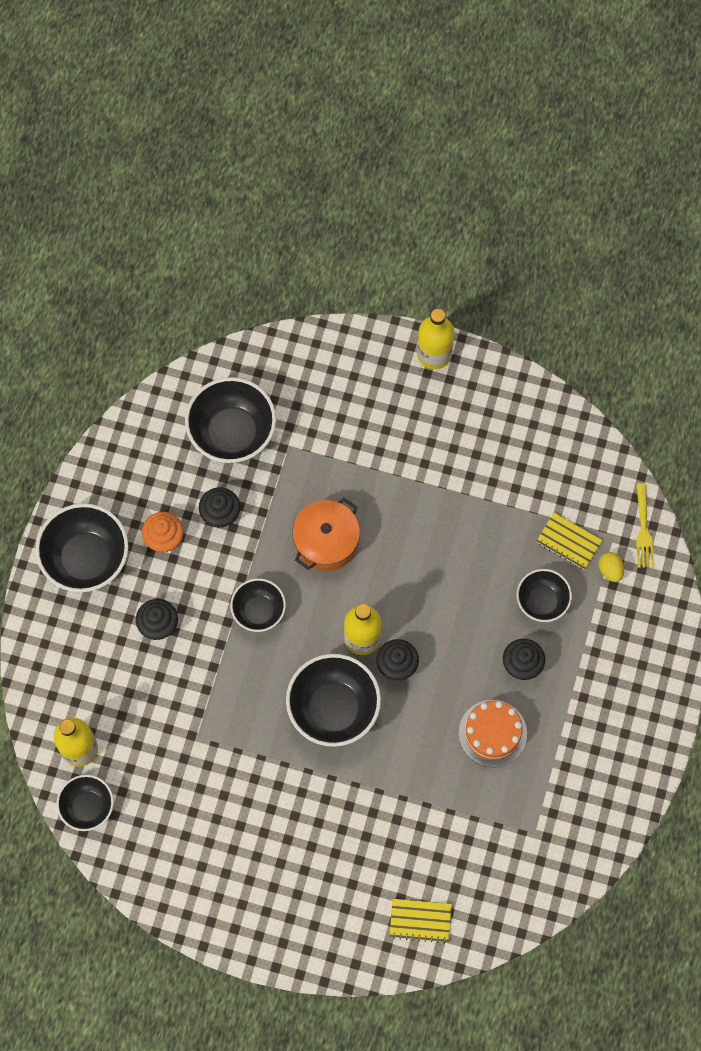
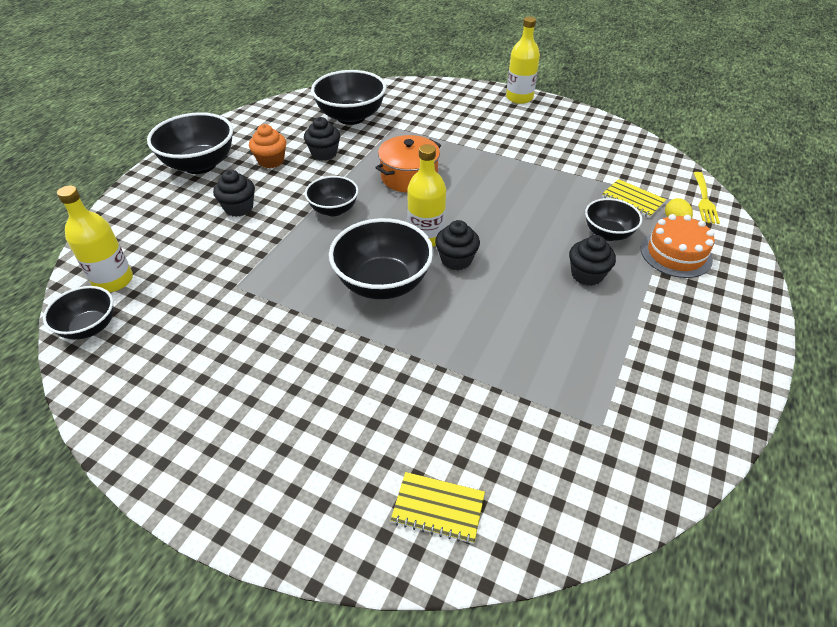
camera: 10 degrees right, 25 degrees down
(492, 733) = (552, 324): orange cake -> orange cake (676, 254)

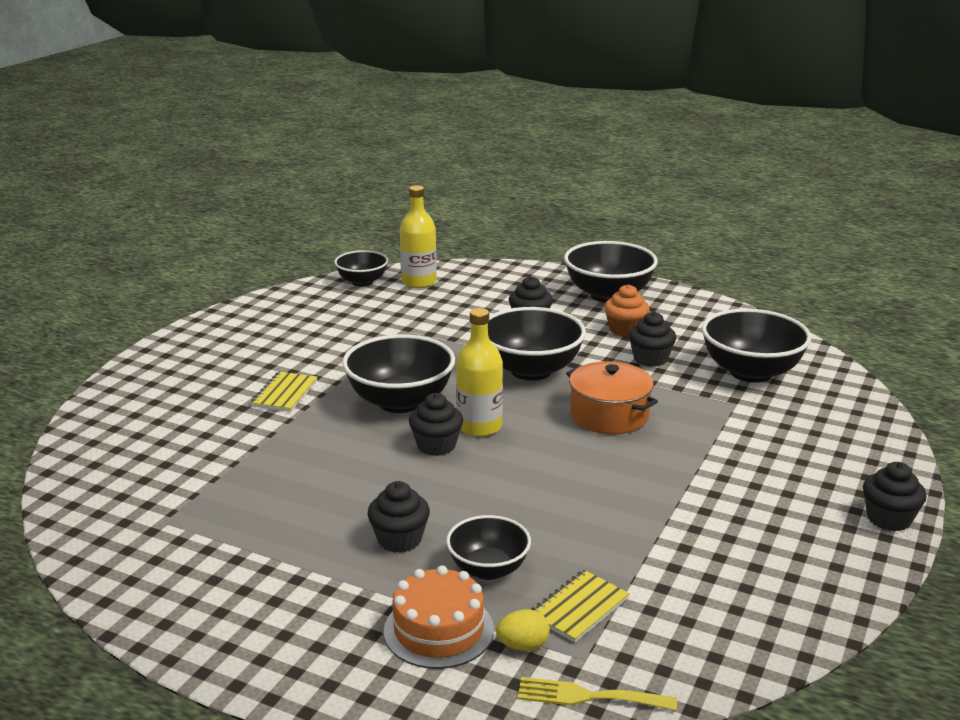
camera: 90 degrees right, 20 degrees down
(334, 209) = (531, 370): black bowl -> black bowl, size x1.68
(438, 508) = (122, 430): yellow notebook -> yellow notebook (284, 393)
(519, 98) = (888, 519): yellow bottle -> black cupcake

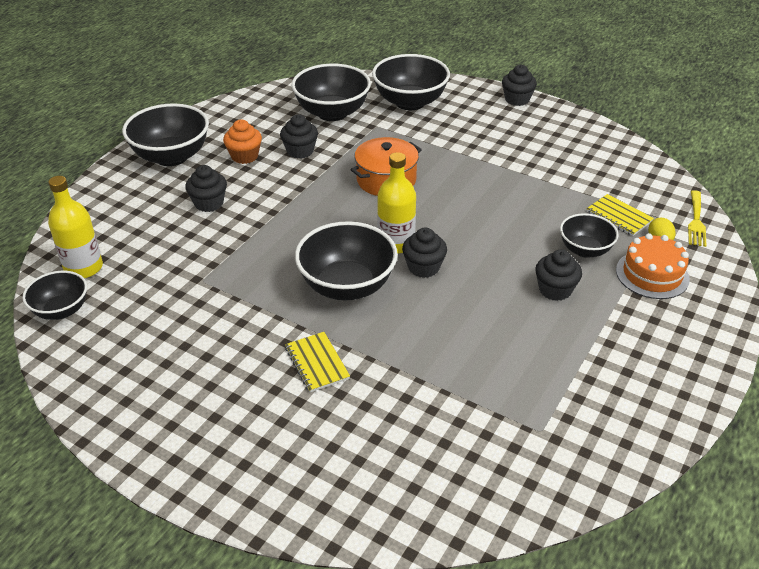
camera: 85 degrees left, 15 degrees up
(284, 393) = (317, 363): yellow notebook -> yellow notebook turned 45 degrees clockwise
(531, 370) = (305, 210): black bowl -> black bowl (410, 102)

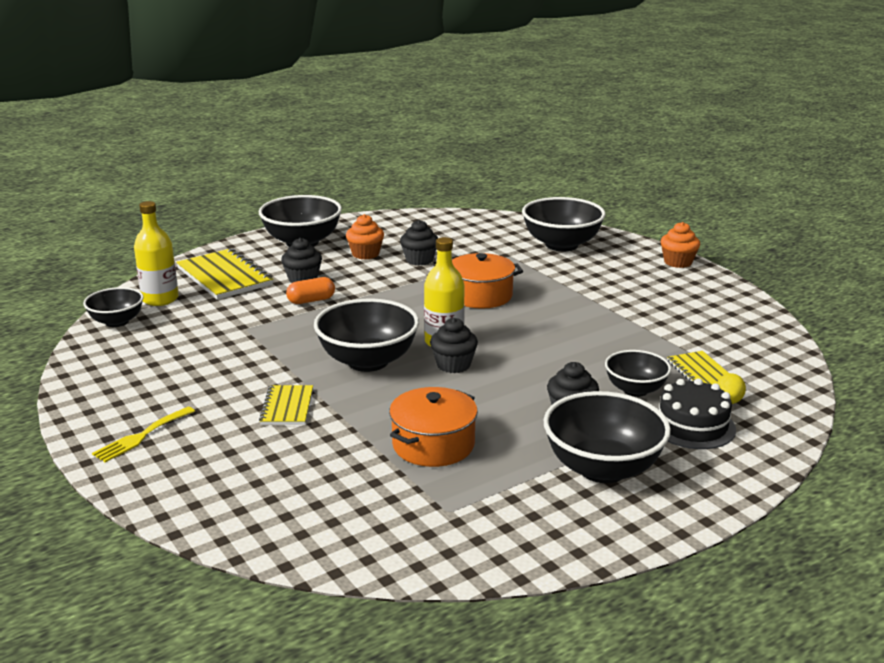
camera: 25 degrees right, 15 degrees down
(128, 220) = (224, 277): none -> yellow notebook
(238, 228) = (311, 300): none -> orange capsule
(332, 113) = (476, 239): black bowl -> black bowl (602, 468)
(475, 363) = (433, 444): none -> orange pot
(517, 99) = (678, 262): black cupcake -> orange cupcake
(652, 274) = (692, 425): orange cake -> black cake
(696, 221) = (790, 395): yellow fork -> yellow fork (141, 436)

